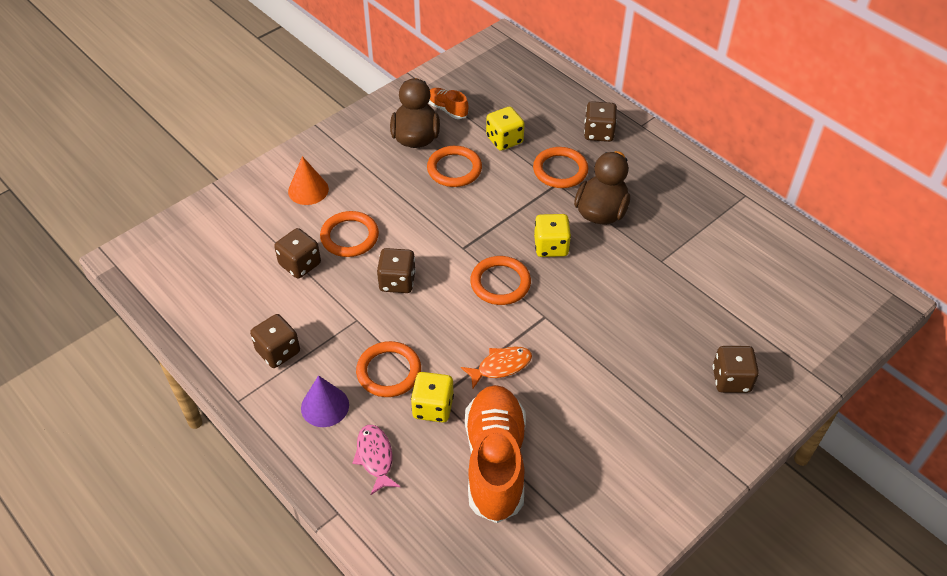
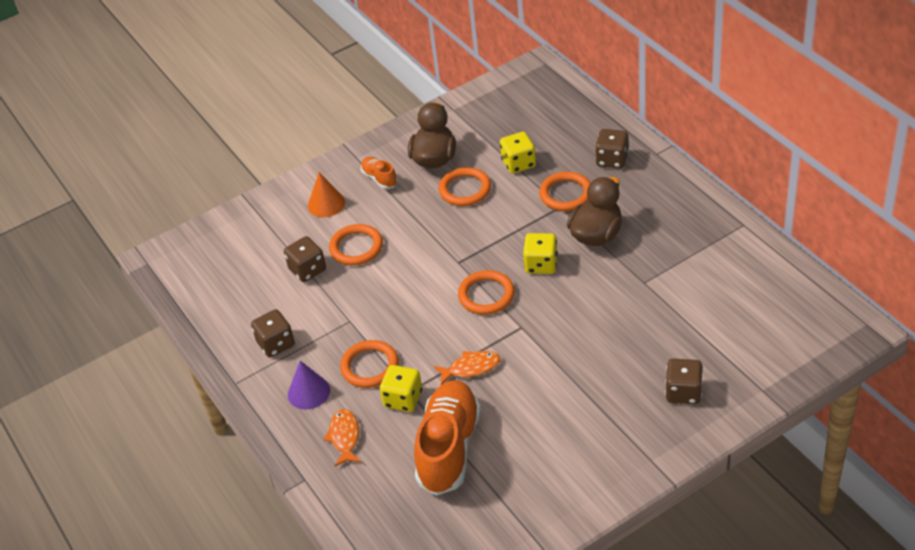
camera: 15 degrees right, 5 degrees down
(375, 457) = (345, 437): pink fish -> orange fish
(397, 281) = (392, 289): brown dice -> none
(447, 109) = (470, 133): orange shoe -> orange shoe (379, 178)

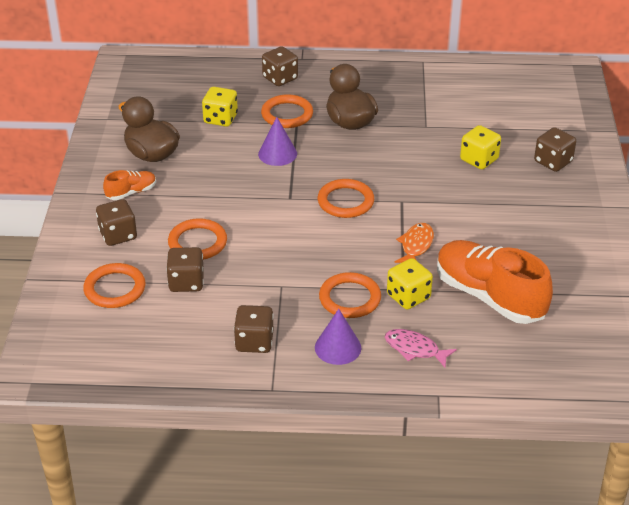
camera: 60 degrees left, 5 degrees down
(326, 204) = (118, 235): orange cone -> brown dice
(345, 437) = (415, 349): orange fish -> pink fish
(379, 178) = (131, 192): orange shoe -> orange shoe turned 150 degrees clockwise
(465, 189) = (211, 156): orange ring -> orange ring (115, 289)
(507, 221) = (277, 154): none -> purple cone
(541, 264) = (347, 161): yellow dice -> yellow dice (479, 160)

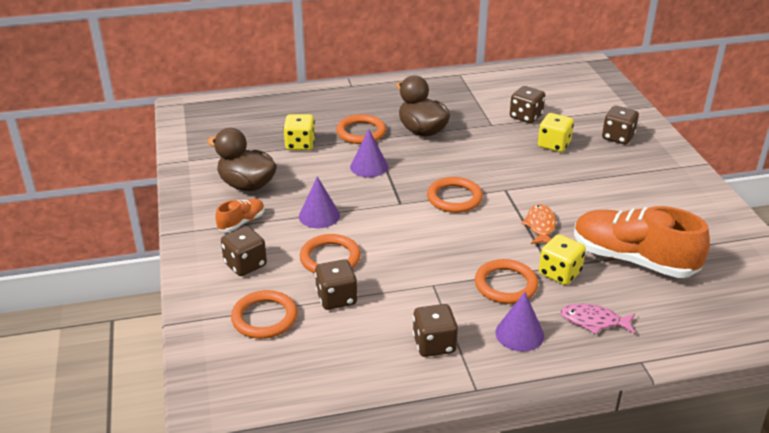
camera: 15 degrees left, 5 degrees down
(206, 198) = (319, 216): none -> purple cone
(280, 78) = (339, 104): brown dice -> brown dice (526, 116)

